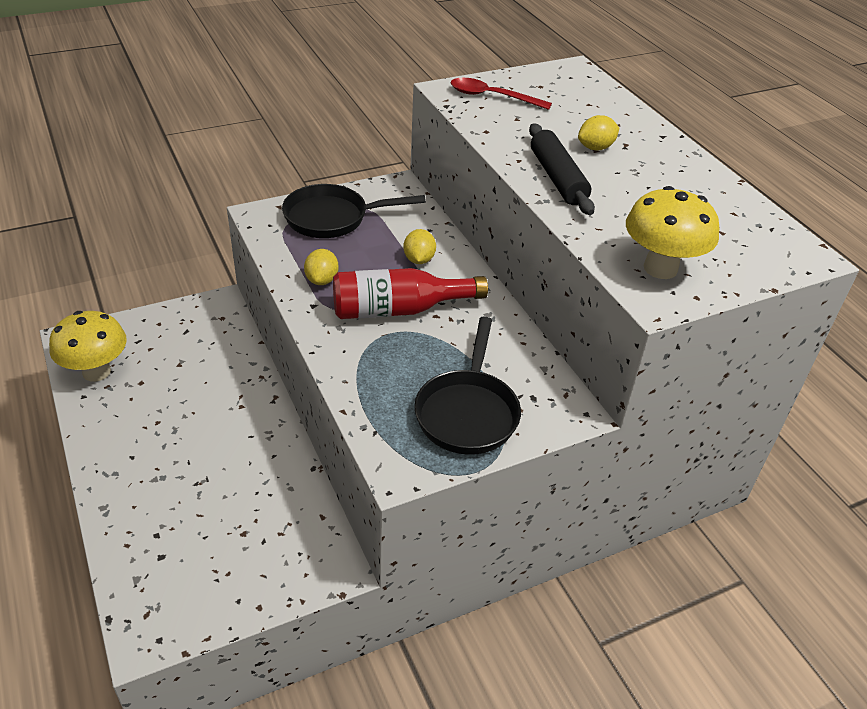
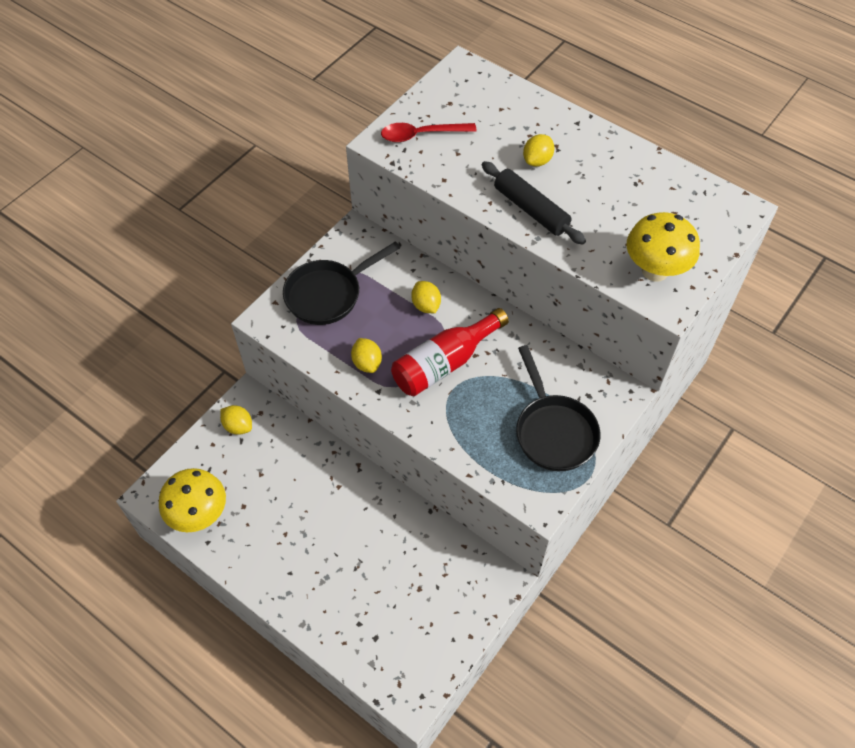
camera: 25 degrees left, 15 degrees up
(193, 319) = (238, 426): none -> yellow lemon

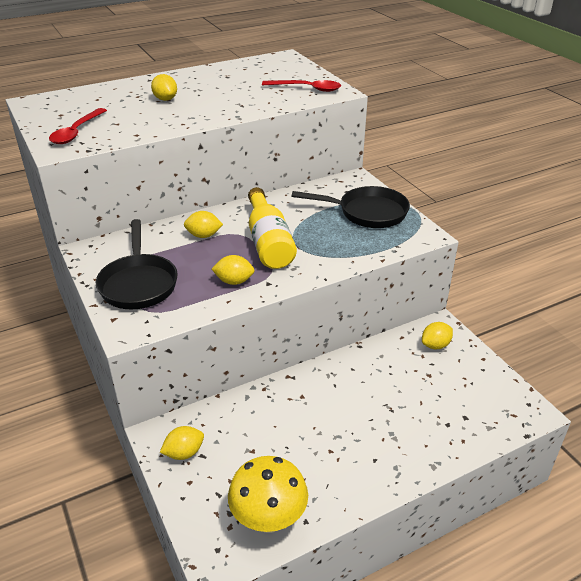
camera: 65 degrees left, 20 degrees down
(445, 363) = (268, 242): red bottle -> yellow bottle
(467, 582) = (435, 345): none -> yellow lemon
(531, 209) = (208, 112): black rolling pin -> none
(655, 270) = (307, 89): yellow mushroom -> red spoon

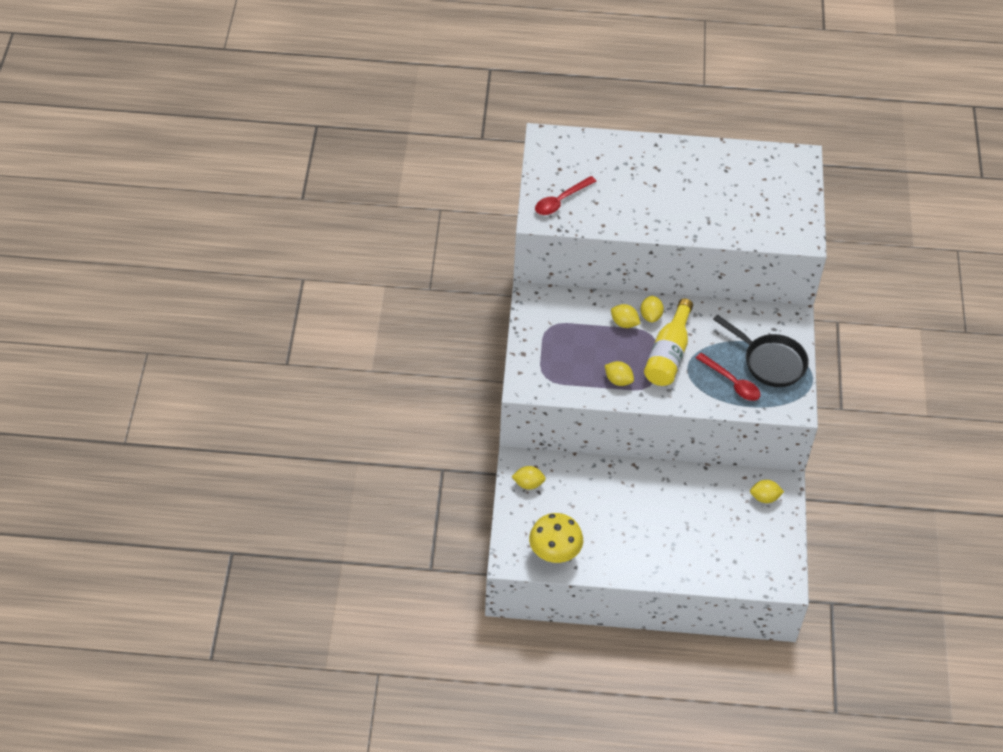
camera: 30 degrees right, 15 degrees up
(138, 283) = (551, 348): black pan -> none
(165, 99) = (652, 183): yellow lemon -> yellow lemon (650, 316)
(307, 89) = (781, 223): red spoon -> red spoon (732, 382)

